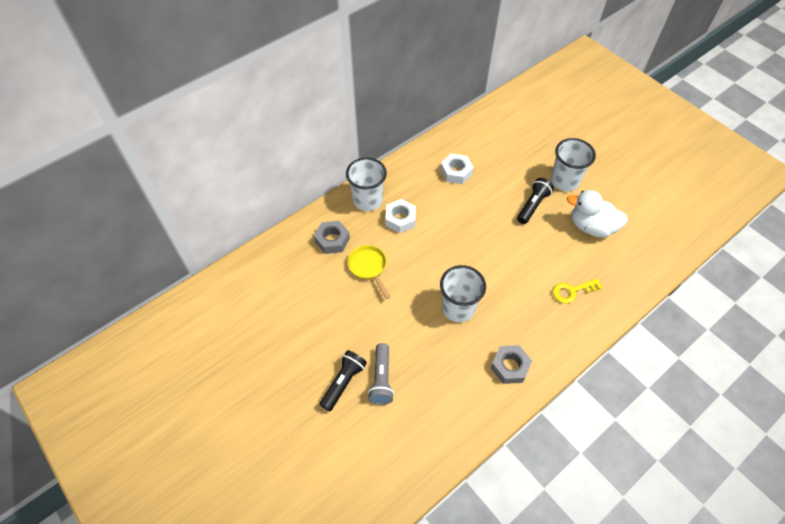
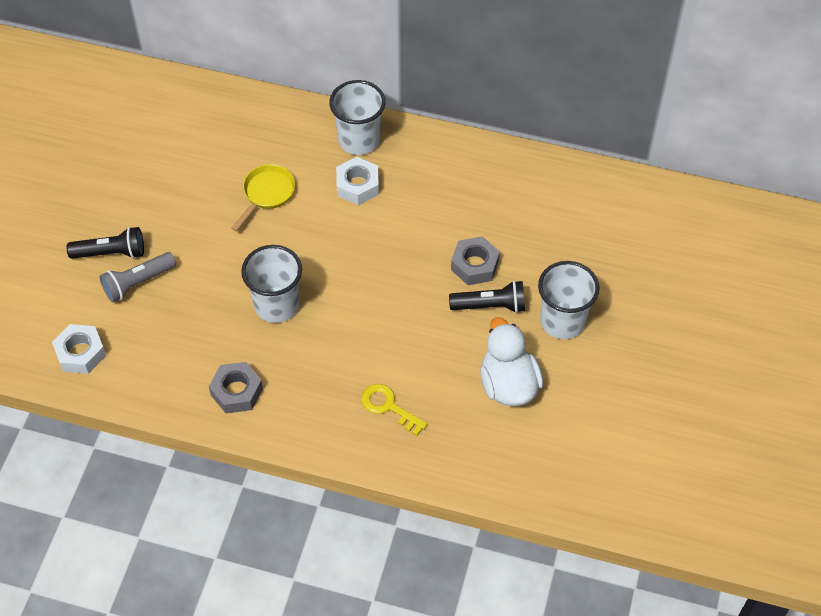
camera: 55 degrees right, 0 degrees up
(332, 240) = (277, 141): grey nut -> grey nut (474, 265)
(456, 172) = (477, 201): white nut -> white nut (80, 353)

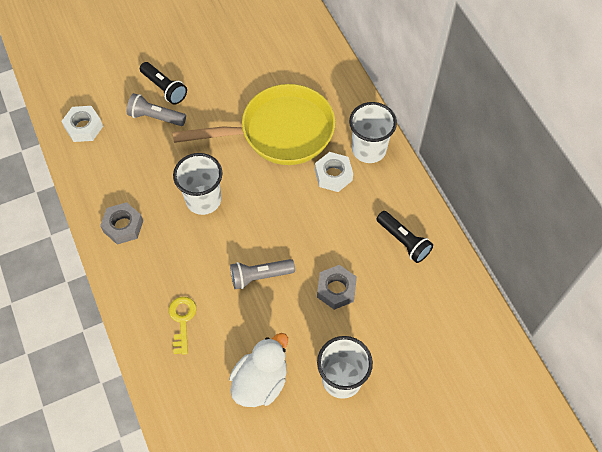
camera: 50 degrees right, 5 degrees up
(267, 194) = (279, 132): yellow pan -> yellow pan, size x2.21
(404, 314) = (260, 276): none -> grey flashlight
(490, 306) = (313, 323): black flashlight -> black flashlight (403, 241)

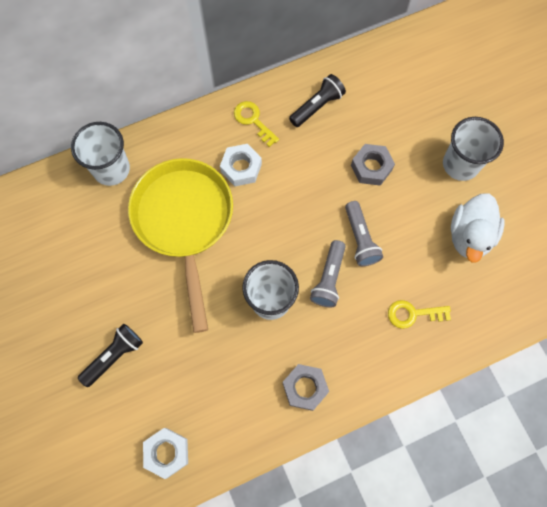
camera: 90 degrees left, 10 degrees up
(155, 117) = (156, 363): grey flashlight -> grey flashlight (328, 278)
(260, 381) = (469, 236): white duck -> white duck turned 105 degrees counterclockwise
(369, 149) = (210, 133): white cup -> white cup (111, 169)
(384, 184) = (253, 120): none -> yellow key

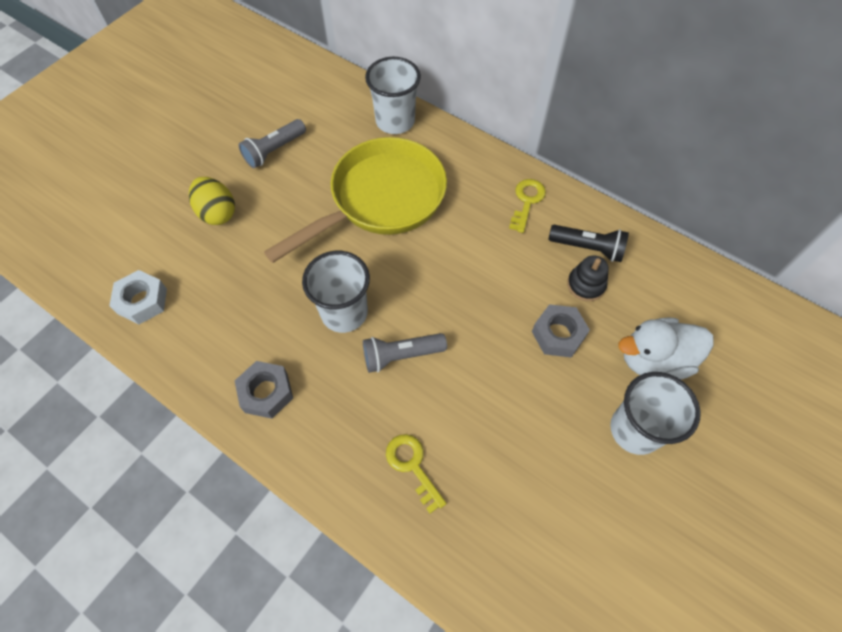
camera: 60 degrees right, 10 degrees down
(114, 356) = (217, 213): black flashlight -> yellow egg
(241, 168) = (469, 217): white nut -> none
(345, 126) = (586, 285): none -> black stacking toy
(360, 239) = (466, 365): grey flashlight -> grey flashlight (274, 151)
(469, 236) = (552, 486): white duck -> white duck (654, 360)

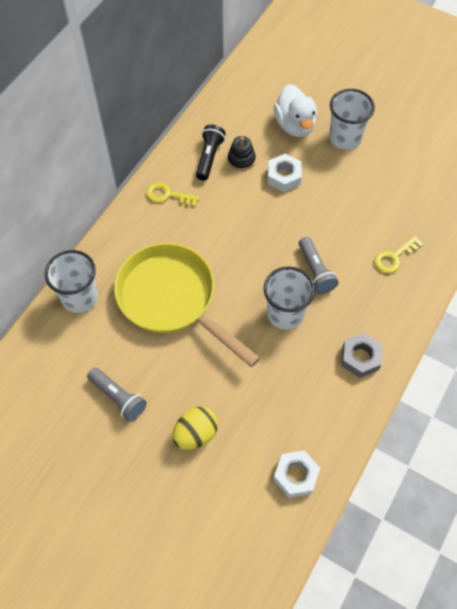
camera: 95 degrees left, 0 degrees up
(558, 334) = (284, 176): grey nut -> white nut

